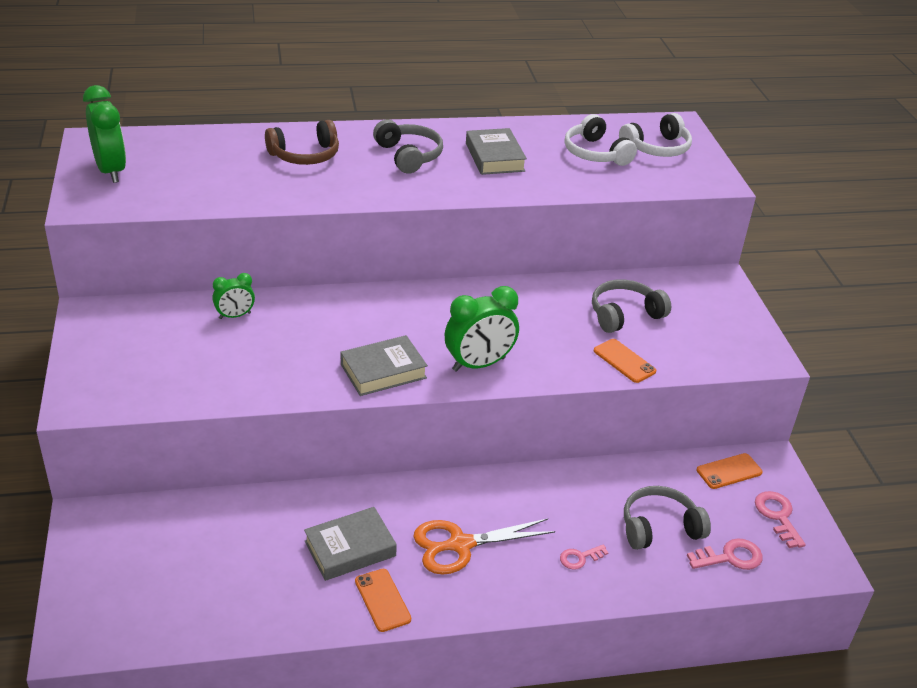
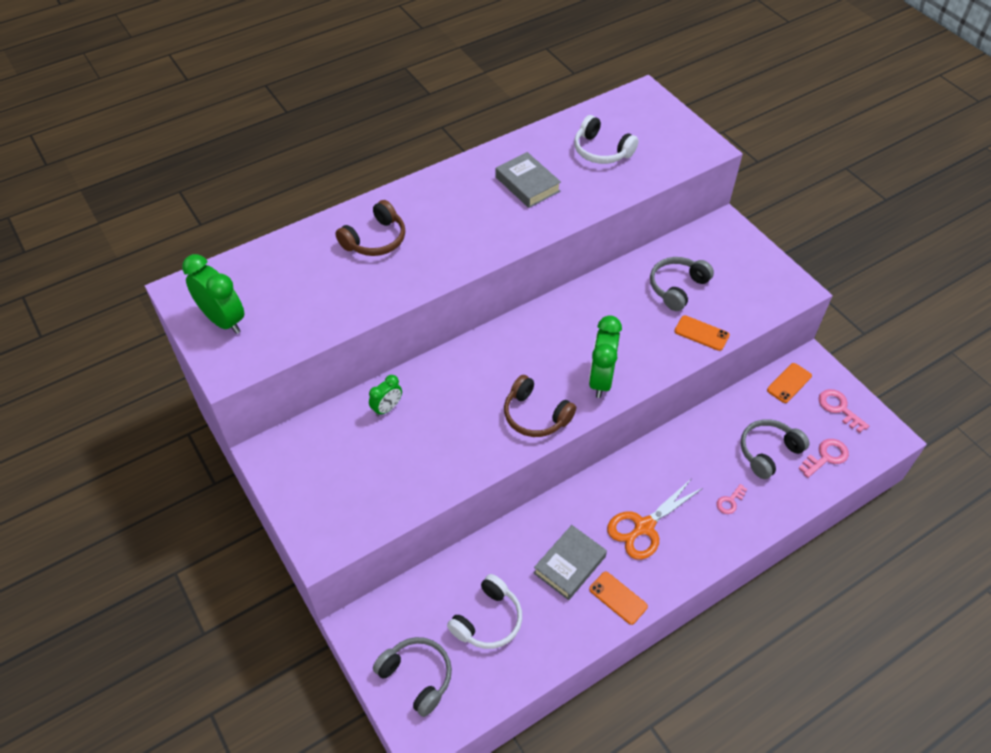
camera: 20 degrees left, 15 degrees up
(383, 371) = (535, 415): grey book -> brown headphones
(409, 156) = (459, 208): grey headphones -> grey headphones (417, 676)
(479, 364) = (601, 379): green clock -> green clock turned 150 degrees clockwise
(657, 148) = (644, 128): white headphones -> white headphones (488, 620)

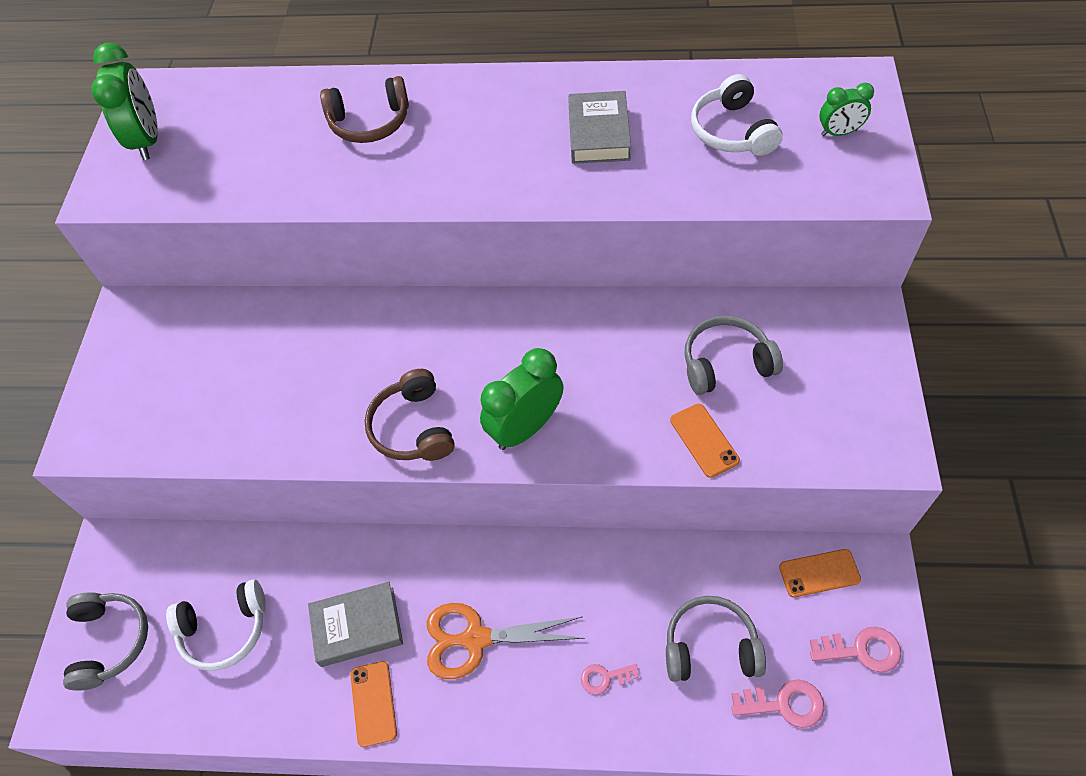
camera: 40 degrees right, 5 degrees up
(387, 408) = (274, 327): green clock -> green clock (839, 132)
(839, 408) = (861, 650): pink key -> pink key turned 90 degrees clockwise

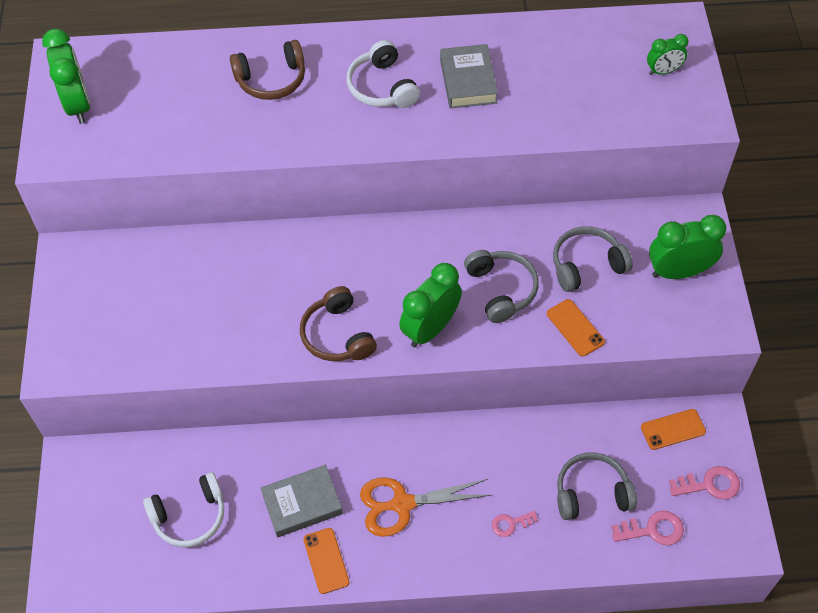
camera: 10 degrees left, 0 degrees up
(110, 641) = (92, 534): grey headphones -> grey headphones (501, 289)
(732, 131) = (577, 74): white headphones -> white headphones (382, 87)
(840, 379) = (678, 272): none -> green clock

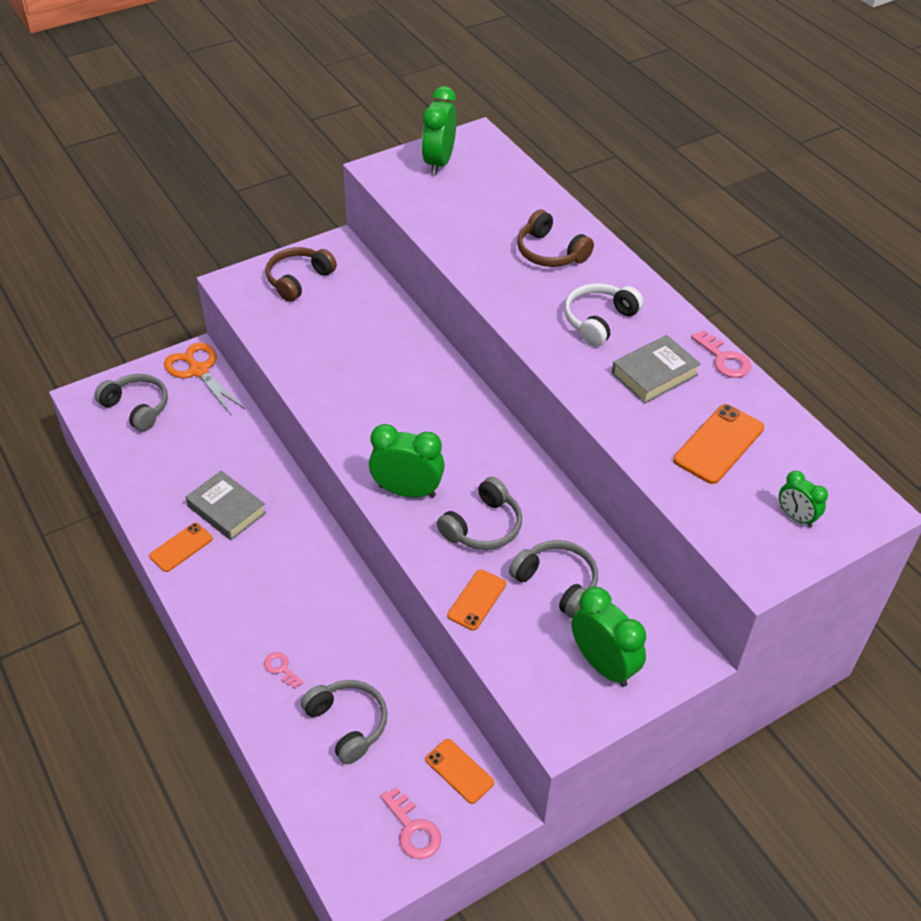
camera: 60 degrees right, 10 degrees down
(78, 105) = (439, 163): green clock -> green clock turned 150 degrees clockwise
(110, 541) = (137, 407): none -> grey headphones
(190, 516) = (180, 444): white headphones -> none
(337, 335) = (361, 431): brown headphones -> brown headphones (298, 280)
(402, 504) = (260, 578): orange scissors -> orange scissors (199, 370)
(567, 79) = (718, 444): none -> orange phone
(653, 530) = (334, 793): pink key -> pink key (724, 359)

